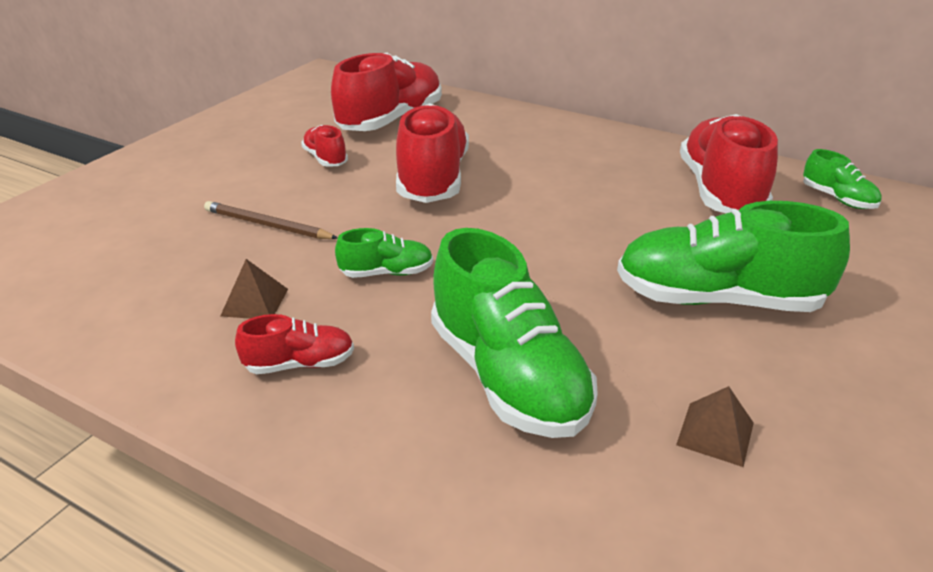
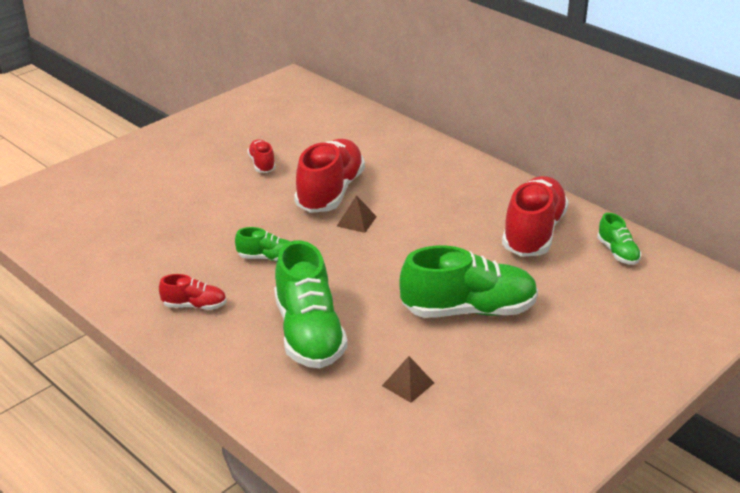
camera: 15 degrees right, 0 degrees up
(254, 302) = (181, 264): brown pyramid -> brown pyramid (356, 221)
(267, 225) = (205, 212): brown pencil -> none
(391, 120) = (323, 135): red shoe -> none
(717, 299) = (468, 310): green shoe -> green shoe turned 150 degrees clockwise

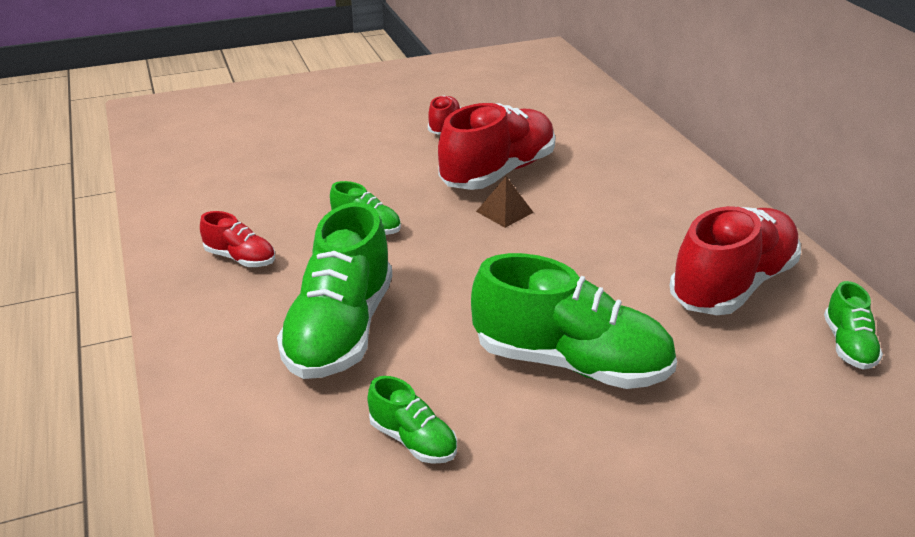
camera: 25 degrees right, 0 degrees up
(408, 384) = (413, 440): brown pyramid -> green shoe

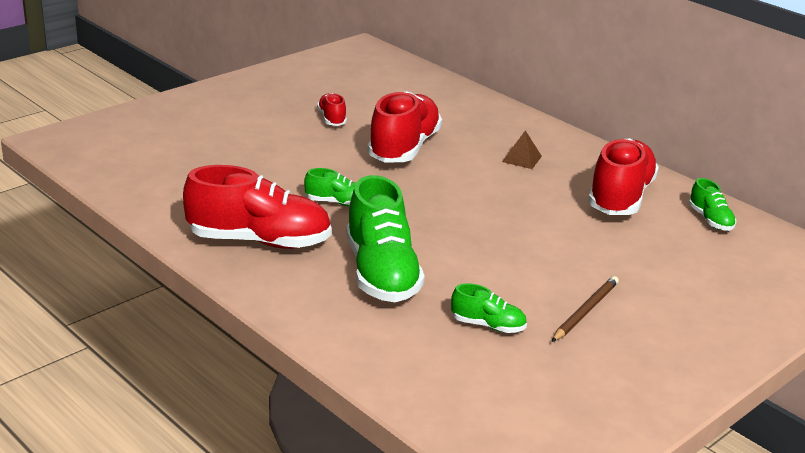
camera: 25 degrees left, 5 degrees down
(240, 258) = (259, 241): red shoe -> red shoe, size x2.07
(504, 212) = (432, 175): brown pyramid -> brown pyramid (521, 159)
(564, 451) = (585, 311): none -> brown pencil
(571, 363) = (552, 262): green shoe -> none

